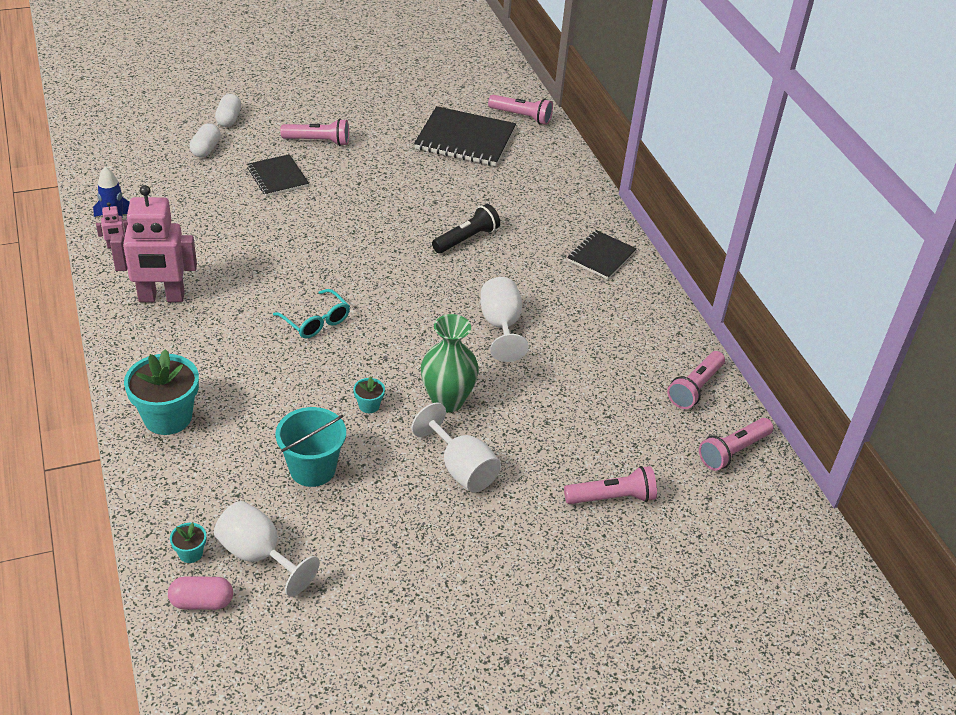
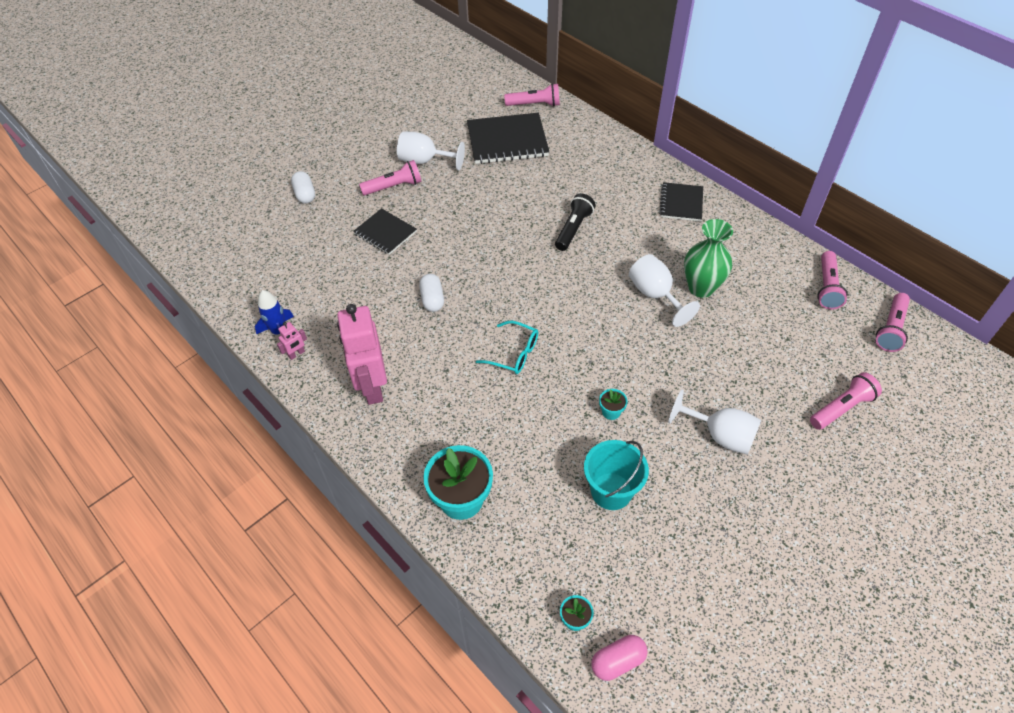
camera: 20 degrees left, 10 degrees up
(161, 297) = (372, 387): pink robot -> pink robot turned 105 degrees clockwise
(206, 149) = (306, 230): white capsule -> white capsule (432, 299)
(258, 555) = (629, 593): white goblet -> white goblet (424, 161)
(447, 401) = (665, 379): green vase -> green vase (701, 288)

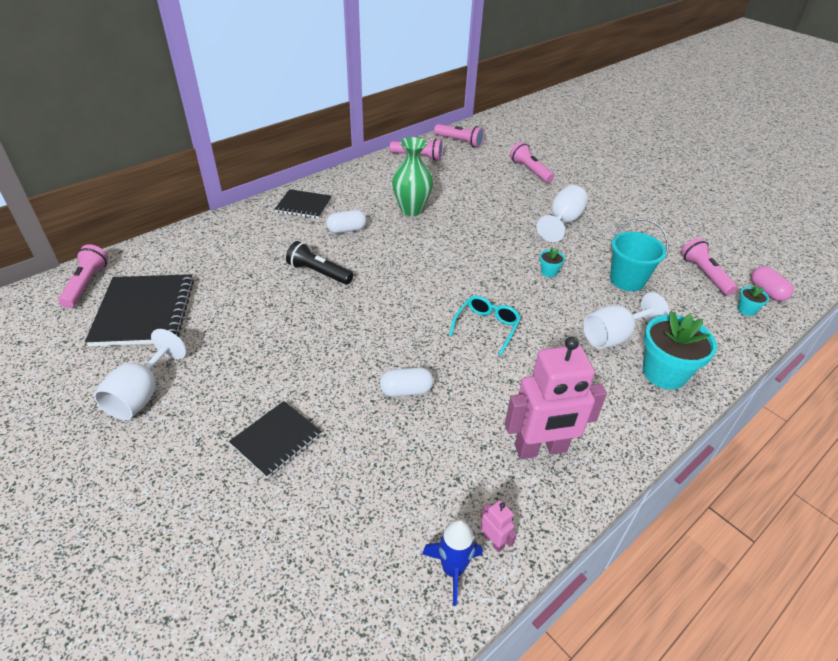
camera: 90 degrees left, 10 degrees down
(305, 194) = (146, 557): white capsule -> white capsule (347, 230)
(394, 187) = (182, 430): pink flashlight -> pink flashlight (704, 274)
(655, 295) = (417, 233): white goblet -> white goblet (613, 336)

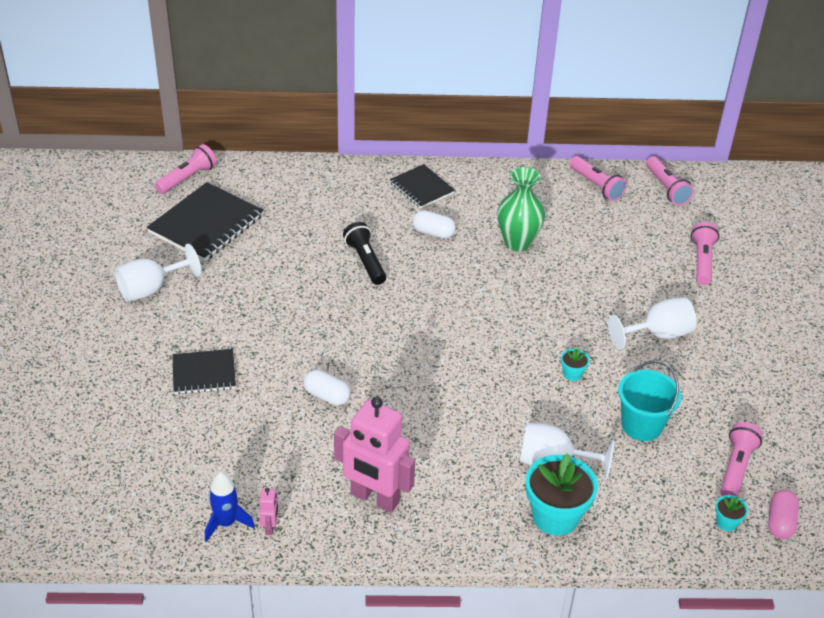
camera: 40 degrees right, 0 degrees up
(486, 327) = (450, 387): turquoise glasses -> none

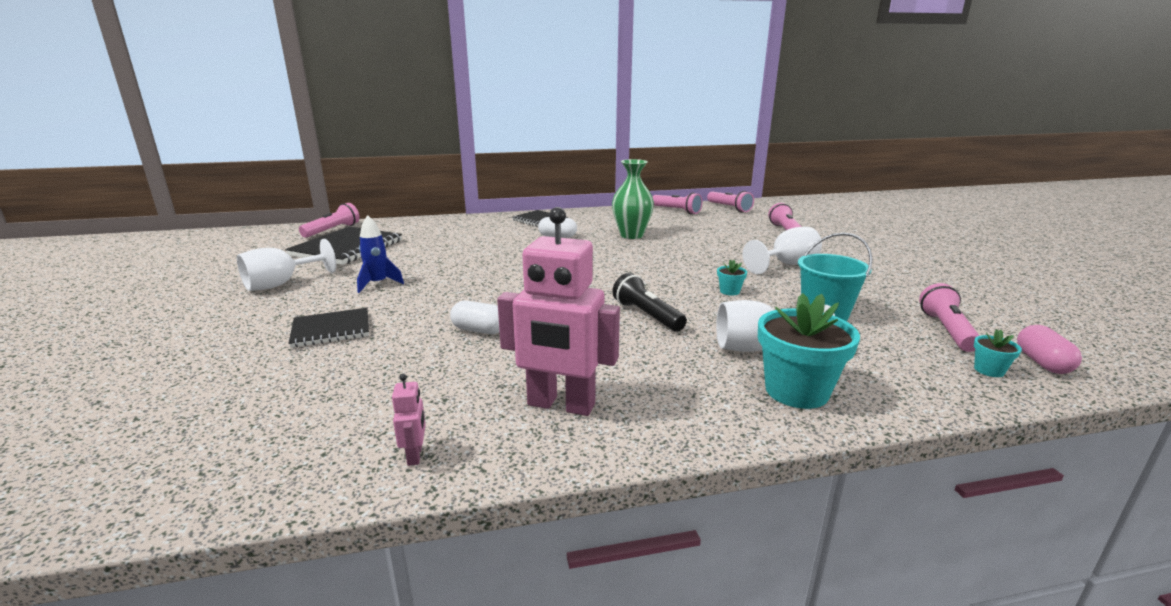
camera: 10 degrees left, 20 degrees down
(226, 523) = (345, 461): blue rocket -> blue rocket (378, 284)
(365, 261) = (501, 253): black flashlight -> black flashlight (647, 315)

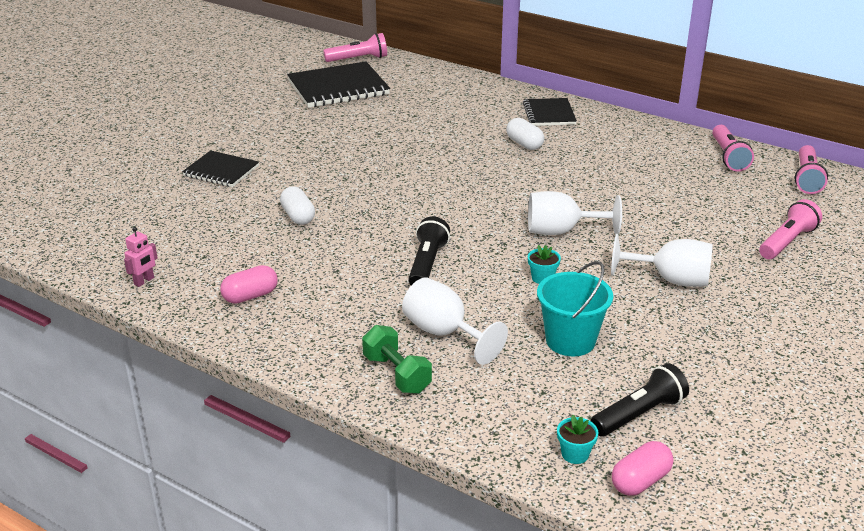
camera: 45 degrees right, 10 degrees up
(281, 284) = (248, 112): white goblet -> white goblet (561, 231)
(378, 284) = (303, 140): blue rocket -> none
(561, 405) = (250, 296): pink robot -> pink capsule
(631, 235) = (598, 172): green vase -> none
(796, 391) = (396, 374): turquoise flower pot -> green dumbbell
(946, 330) = (639, 414): pink flashlight -> black flashlight

